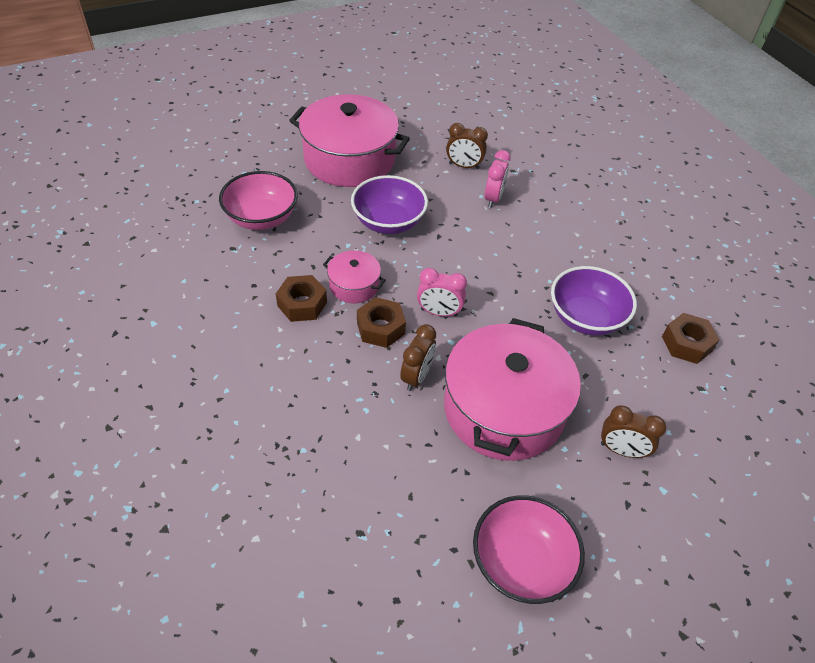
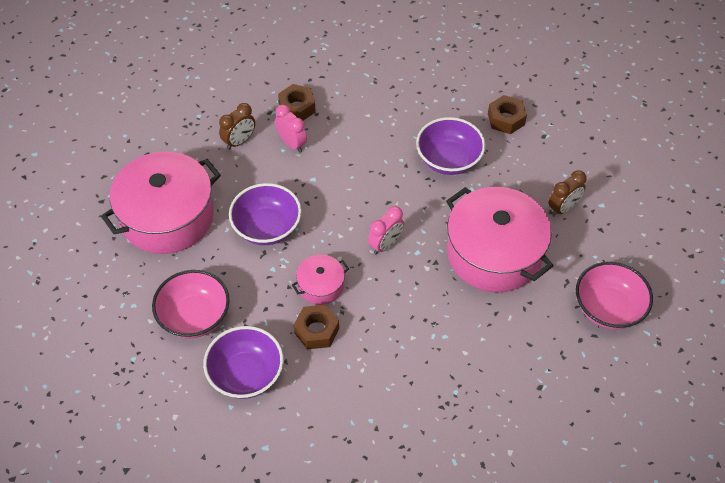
camera: 55 degrees left, 5 degrees up
(223, 276) = (246, 374): none -> purple bowl
(380, 328) = (376, 290): brown nut -> brown nut (297, 108)
(416, 376) = (435, 290): brown clock -> none

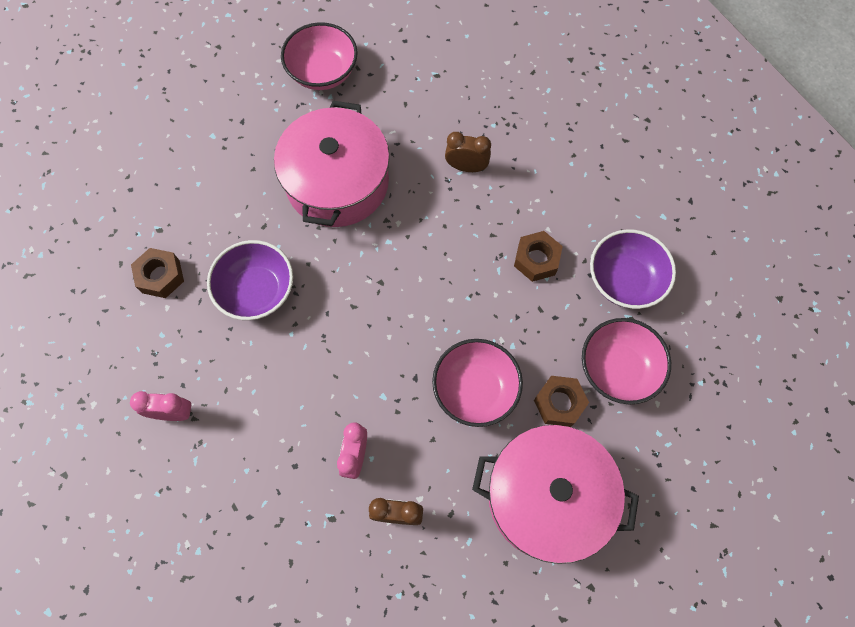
camera: 130 degrees left, 15 degrees up
(267, 228) = (475, 389): purple bowl -> pink bowl
(297, 108) = (302, 494): brown nut -> brown nut (559, 403)
(321, 286) = (492, 291): pink pot -> none
(385, 244) = (403, 272): pink clock -> pink clock (173, 413)
(563, 208) = (240, 162): brown clock -> brown clock (466, 167)

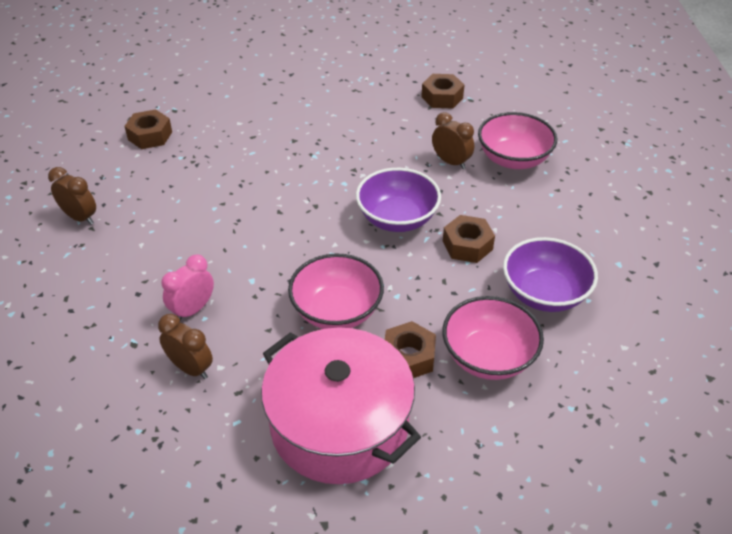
camera: 30 degrees right, 25 degrees down
(173, 413) = (80, 217): pink clock -> brown clock
(257, 291) = (212, 171): purple bowl -> purple bowl (397, 219)
(323, 72) = (377, 68): pink bowl -> pink bowl (513, 159)
(337, 182) = (333, 132): pink pot -> none
(409, 85) = (442, 97): none -> brown nut

